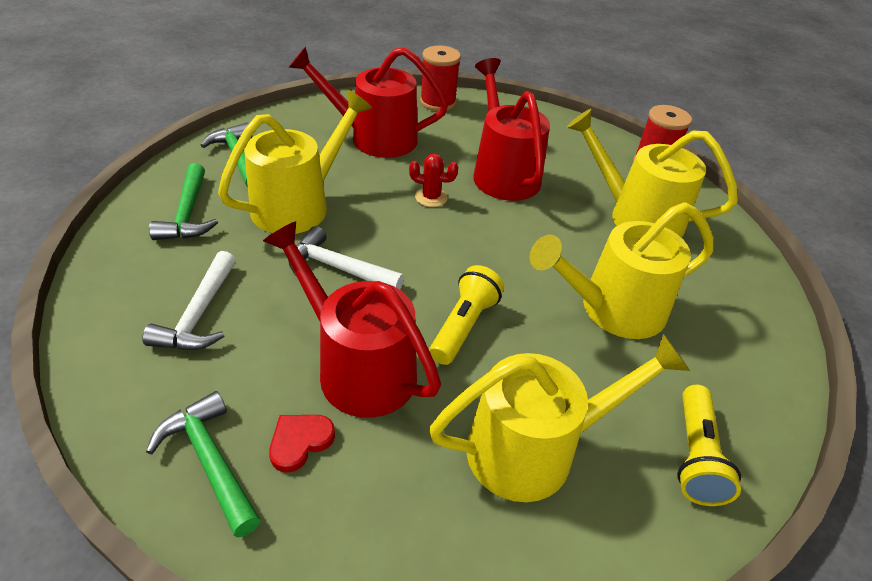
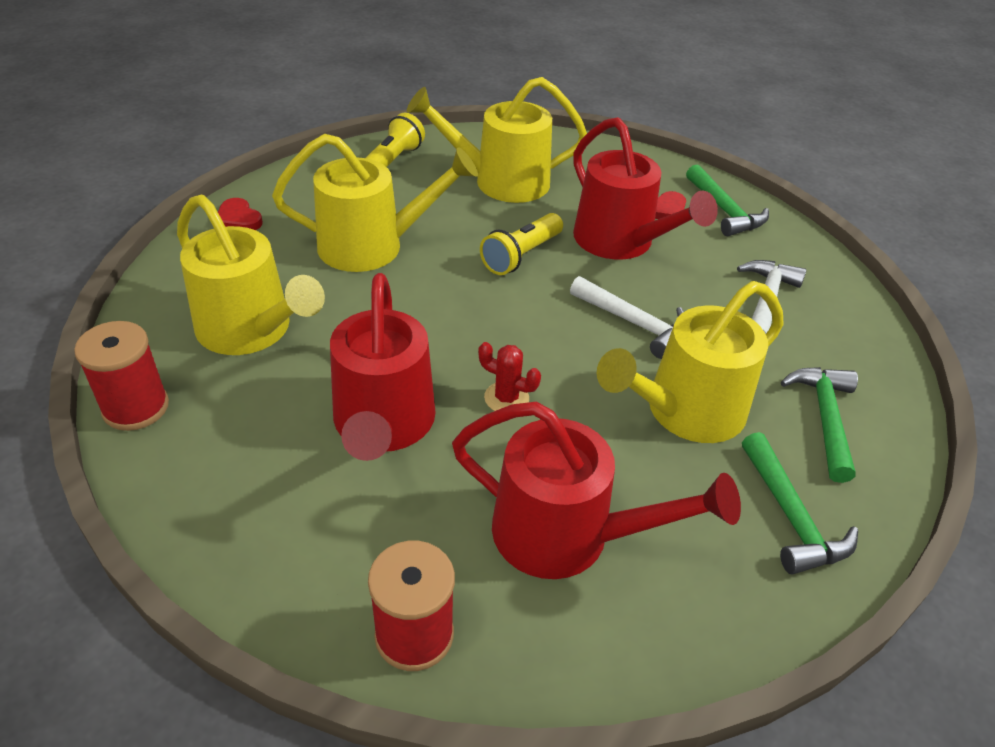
camera: 165 degrees left, 0 degrees up
(760, 318) = (238, 219): none -> red heart

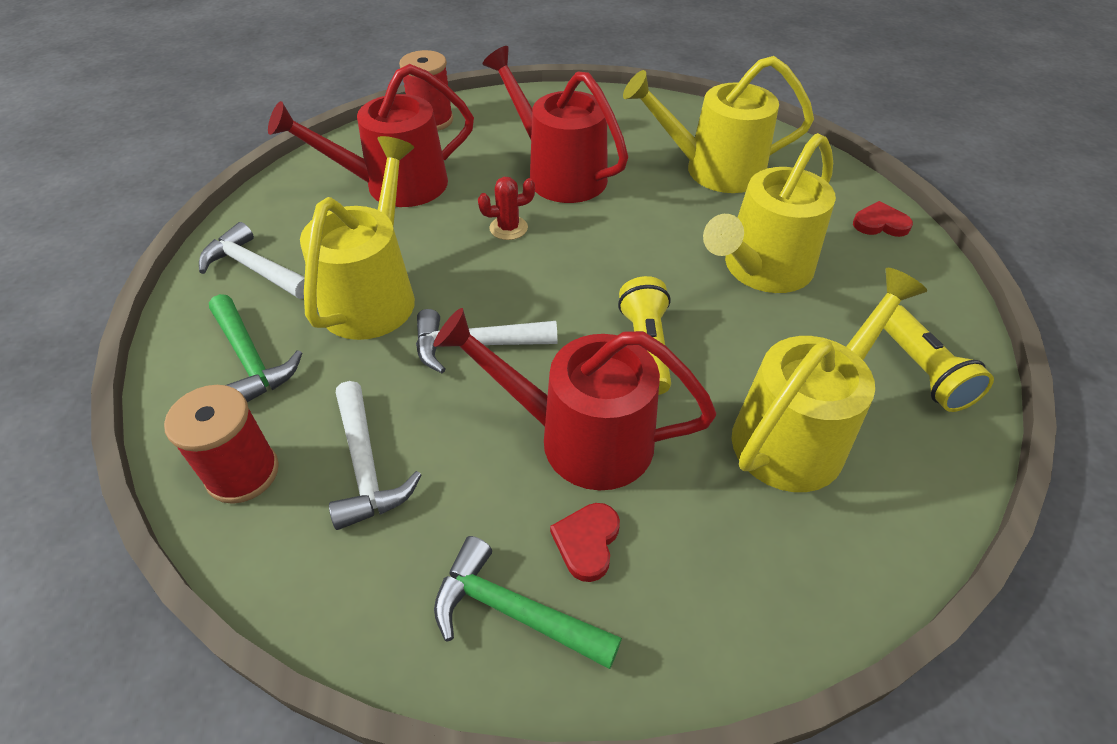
camera: 140 degrees right, 5 degrees up
(136, 407) = (688, 112): red spool -> red spool (243, 473)
(790, 516) = (255, 269): green hammer -> white hammer

